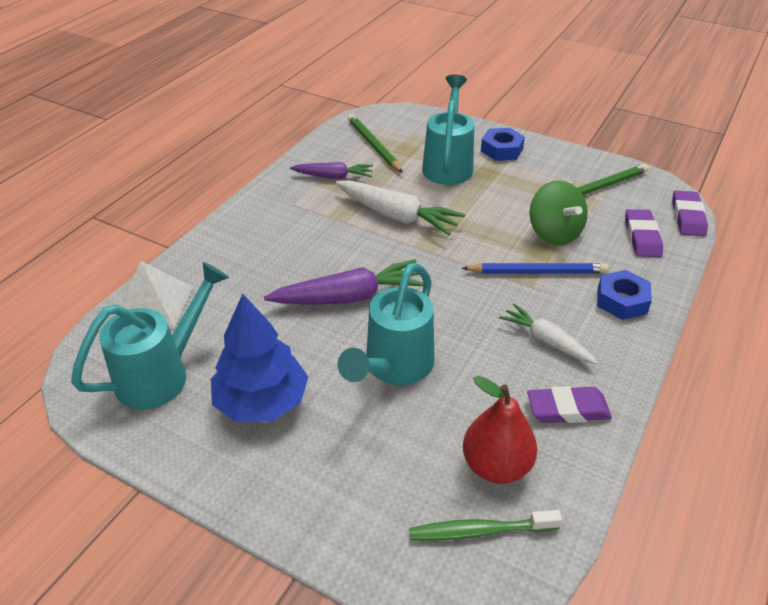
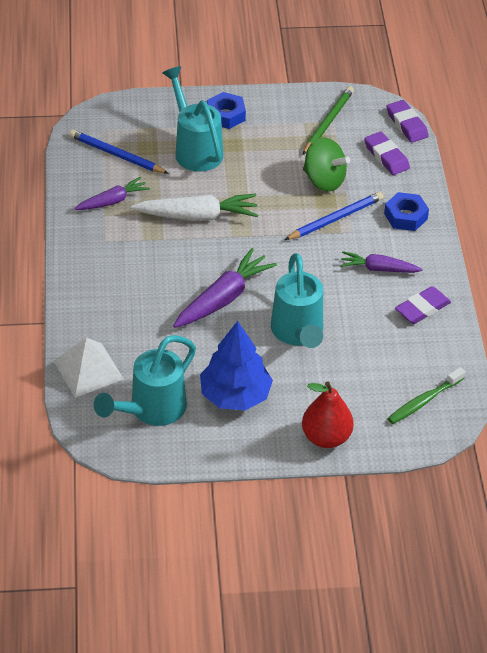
camera: 35 degrees left, 5 degrees up
(163, 373) = (151, 410): turquoise watering can -> turquoise watering can turned 150 degrees counterclockwise
(374, 146) = (117, 155): green pencil -> blue pencil
(496, 466) = (406, 362): red pear -> red pear (326, 437)
(546, 341) = (379, 269): white carrot -> purple carrot

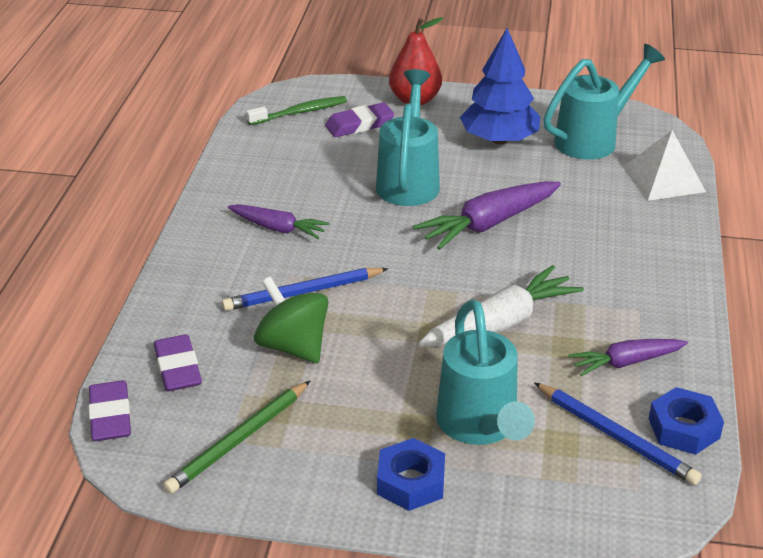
camera: 165 degrees left, 10 degrees down
(197, 216) = (500, 323): white carrot -> white carrot turned 135 degrees clockwise
(405, 216) = (204, 282): blue nut -> blue nut (683, 428)
(422, 308) = (250, 184): purple eraser -> purple eraser (359, 124)

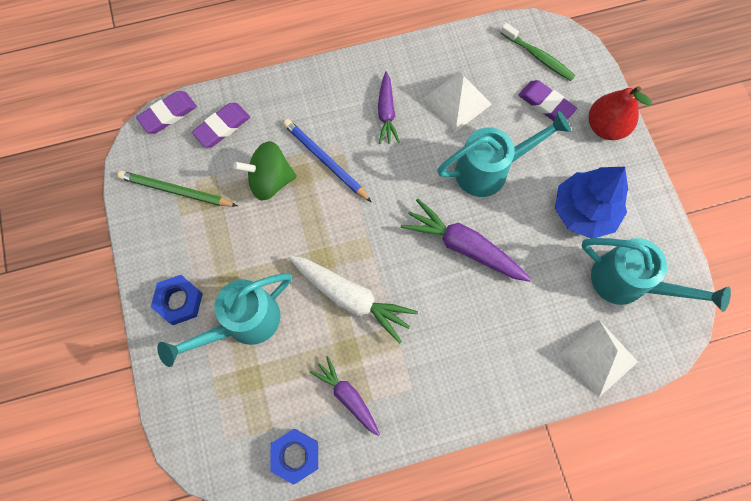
camera: 65 degrees right, 35 degrees up
(293, 346) = (270, 180): green spinning top -> green spinning top turned 120 degrees counterclockwise
(307, 176) = (457, 101): none -> white pyramid
(615, 436) = (269, 412): blue pencil -> none

